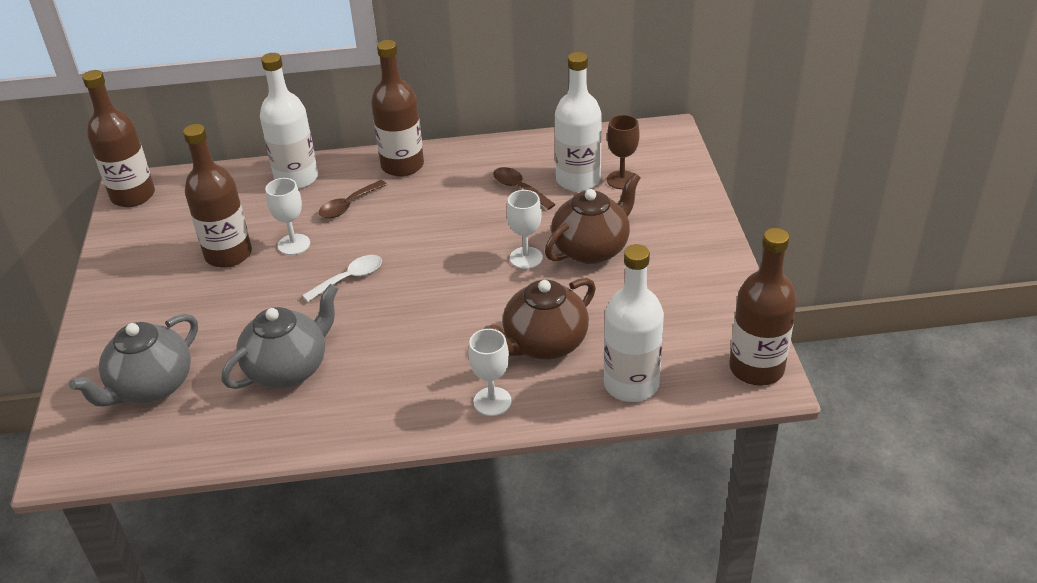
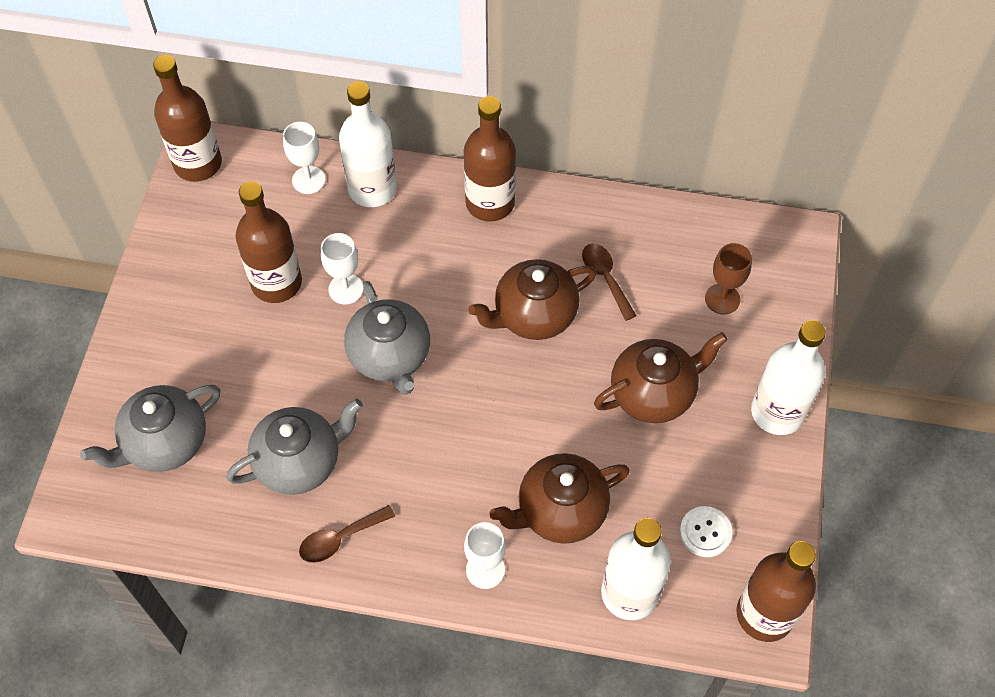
camera: 15 degrees right, 20 degrees up
(348, 205) = (416, 248): brown spoon -> brown spoon (340, 538)
(349, 279) = (390, 357): white spoon -> grey teapot
(467, 224) = (533, 315): none -> brown teapot
(526, 258) = (580, 384): white goblet -> white goblet (308, 180)
(578, 180) = (674, 284): white bottle -> white bottle (777, 412)
(678, 326) = (705, 532): none -> white button

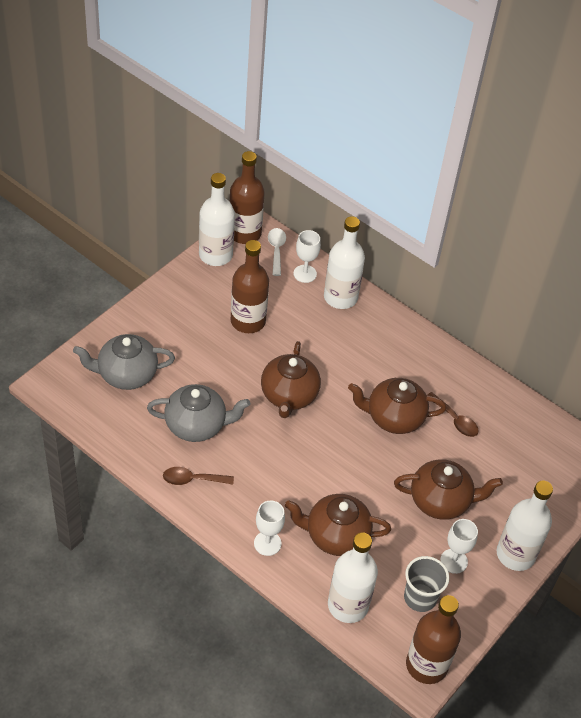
camera: 25 degrees right, 10 degrees down
(179, 213) = (215, 255): none -> white bottle
(253, 166) = (276, 250): none -> white spoon
(346, 289) = (287, 345): white goblet -> white goblet (453, 561)
(390, 357) = (289, 396): grey teapot -> brown teapot
(490, 203) = (409, 340): brown bottle -> none
(606, 278) = (454, 420): brown spoon -> brown spoon turned 135 degrees clockwise
(705, 532) = (420, 597): white button -> grey cup
(722, 299) = (524, 470): brown goblet -> none

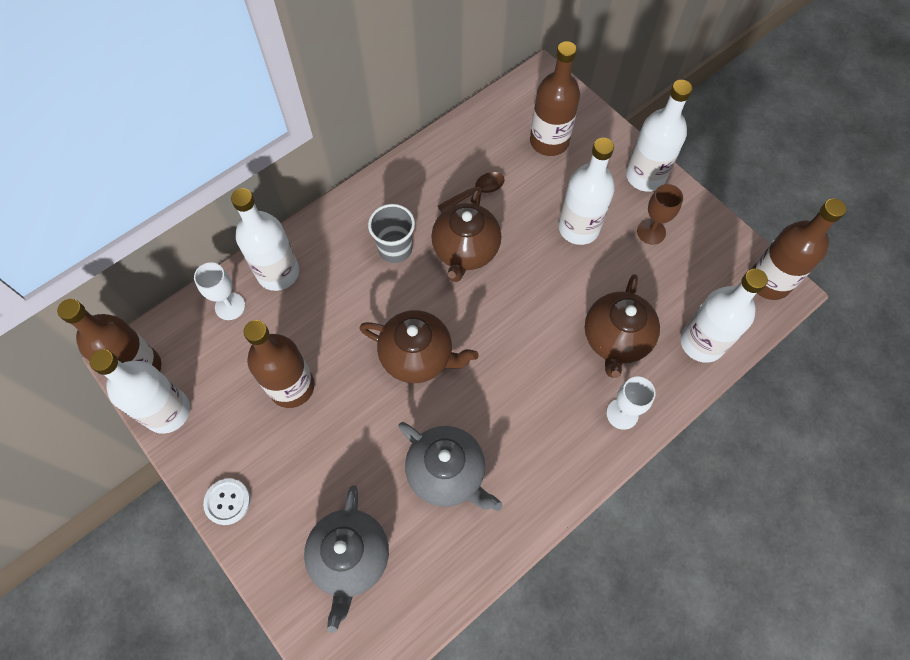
camera: 75 degrees left, 15 degrees up
(156, 299) = (227, 502): none -> white button
(193, 479) = (527, 489): brown spoon -> none
(197, 425) = (447, 473): grey teapot -> grey teapot turned 120 degrees clockwise
(276, 250) = (181, 333): white spoon -> none
(420, 597) = (693, 272): grey cup -> grey cup (395, 249)
(441, 501) = (578, 228): brown teapot -> white bottle
(453, 561) = (651, 232): white goblet -> brown goblet
(529, 472) = (549, 141): none -> brown bottle

